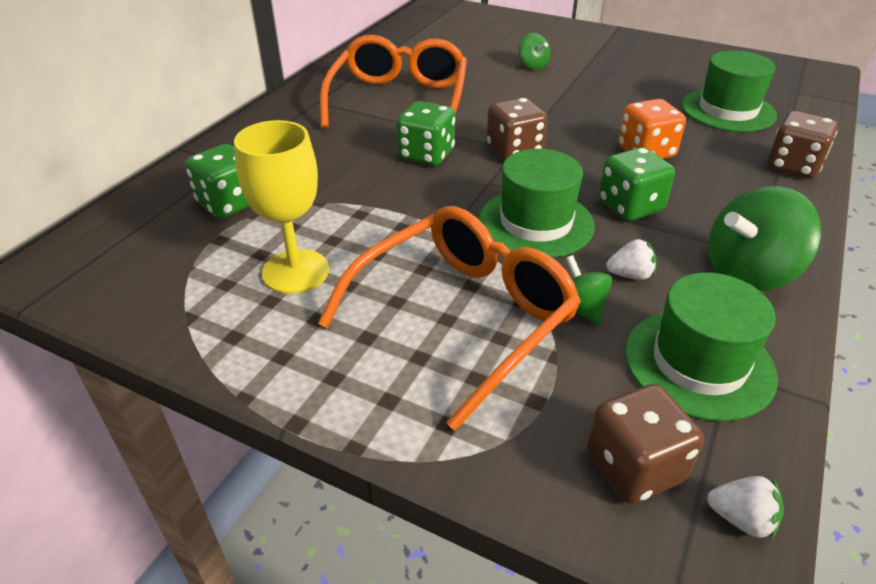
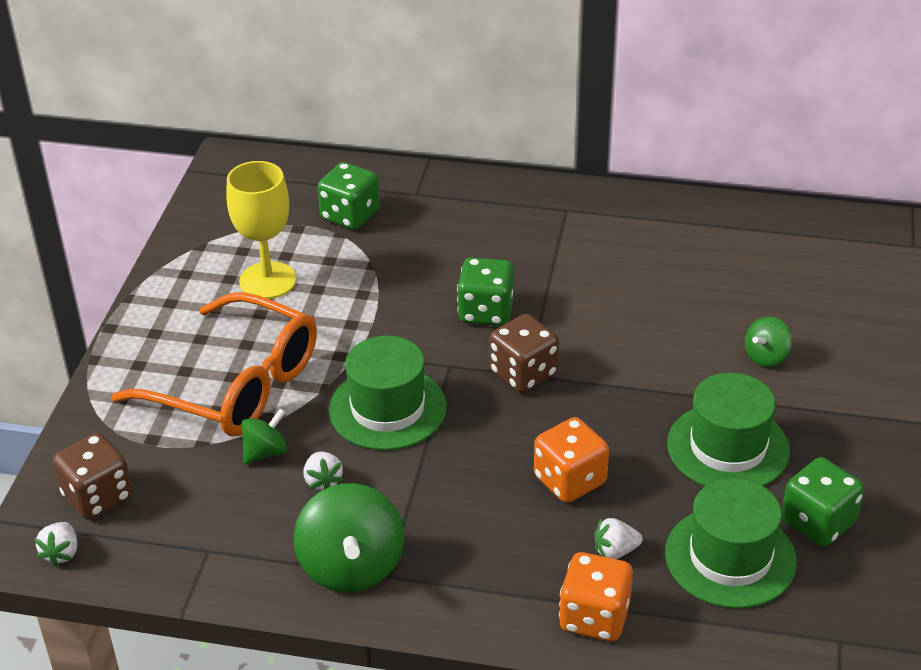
camera: 75 degrees right, 0 degrees up
(399, 100) = (600, 265): orange glasses -> none
(630, 206) = (443, 474): green dice -> green dice (818, 522)
(699, 363) = (213, 530): green hat -> green hat (728, 447)
(723, 147) = (615, 551): none -> white strawberry
(748, 273) = (351, 567): green spinning top -> green spinning top turned 150 degrees counterclockwise
(793, 166) = (594, 617): brown dice -> orange dice

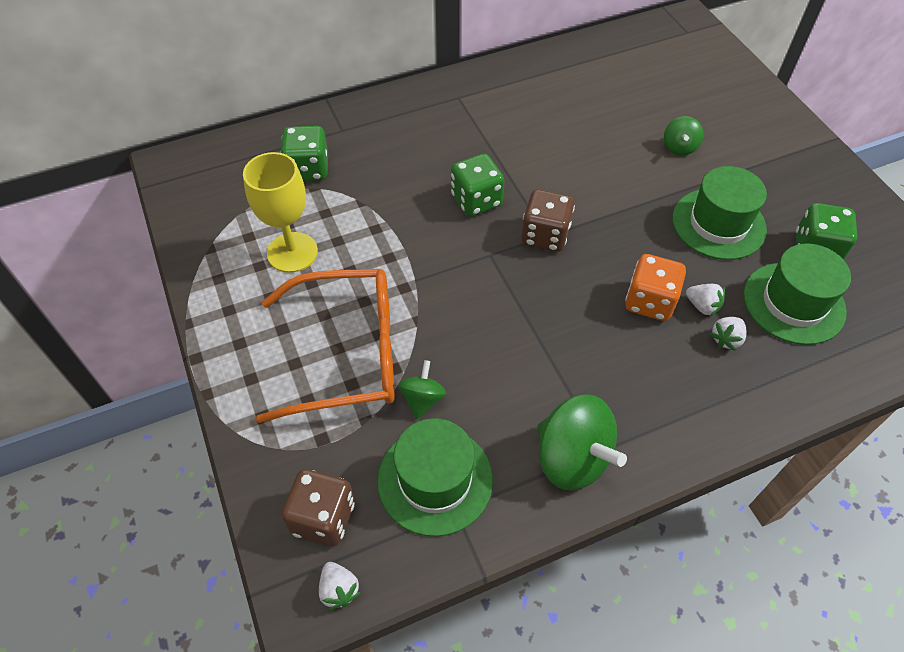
camera: 35 degrees left, 15 degrees up
(323, 481) = (487, 399): white strawberry -> white strawberry (702, 306)
(387, 408) = (478, 312): green hat -> green hat (435, 480)
(594, 617) = (760, 397): orange dice -> none

